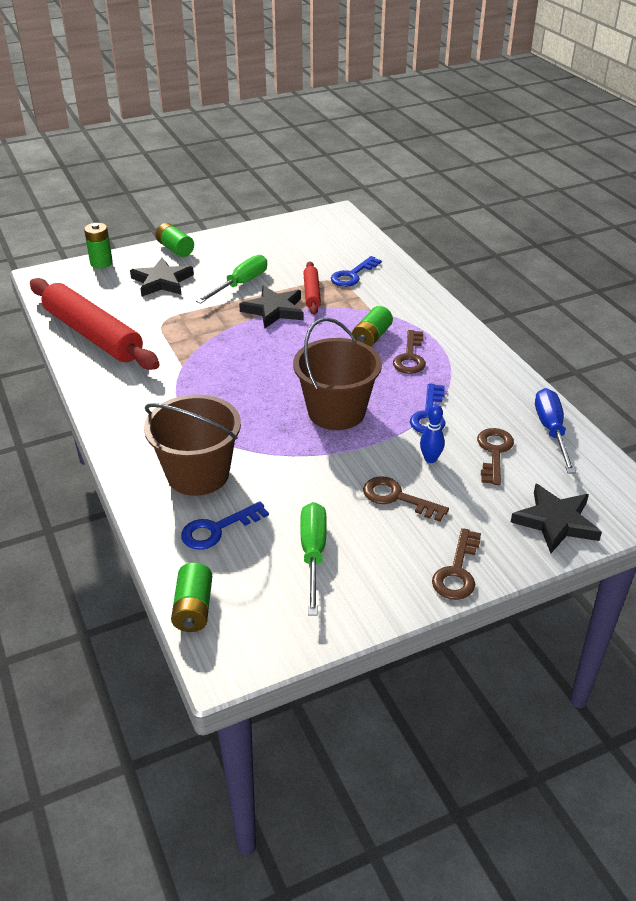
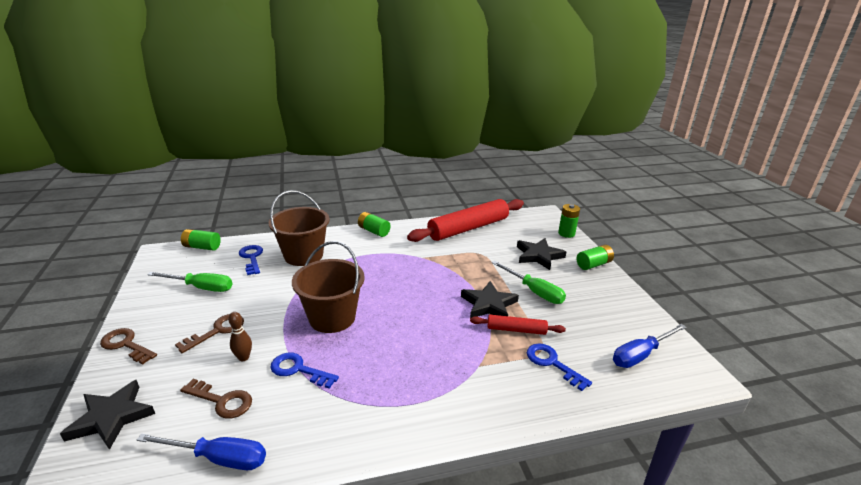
camera: 100 degrees right, 10 degrees down
(322, 236) = (640, 355): none -> blue screwdriver
(371, 337) = (431, 356): green battery -> green battery (374, 231)
(410, 357) = (389, 376): brown key -> none
(430, 459) = (243, 357): blue bowling pin -> brown bowling pin

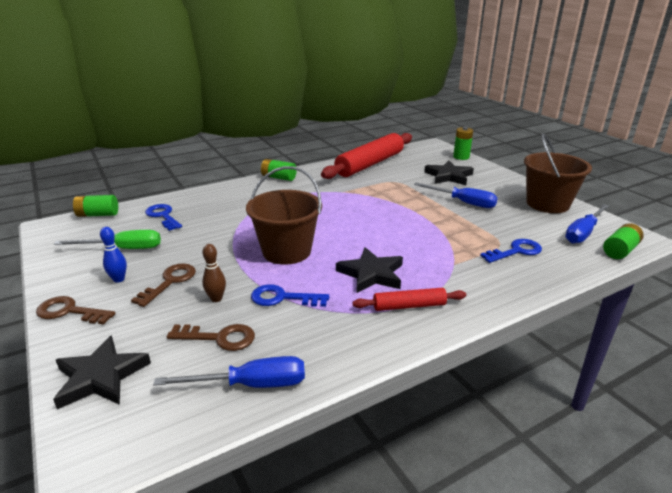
camera: 15 degrees left, 0 degrees up
(180, 319) = (119, 279): none -> blue bowling pin
(303, 255) = (219, 206): brown bucket -> brown bucket (547, 204)
(489, 304) = (430, 218): black star -> black star (371, 274)
(516, 330) = (468, 232): red rolling pin -> red rolling pin (409, 306)
(534, 291) = (463, 202): green screwdriver -> blue screwdriver
(552, 363) = (516, 251): blue key -> blue key turned 120 degrees clockwise
(593, 264) = (500, 176): green battery -> green battery (620, 250)

